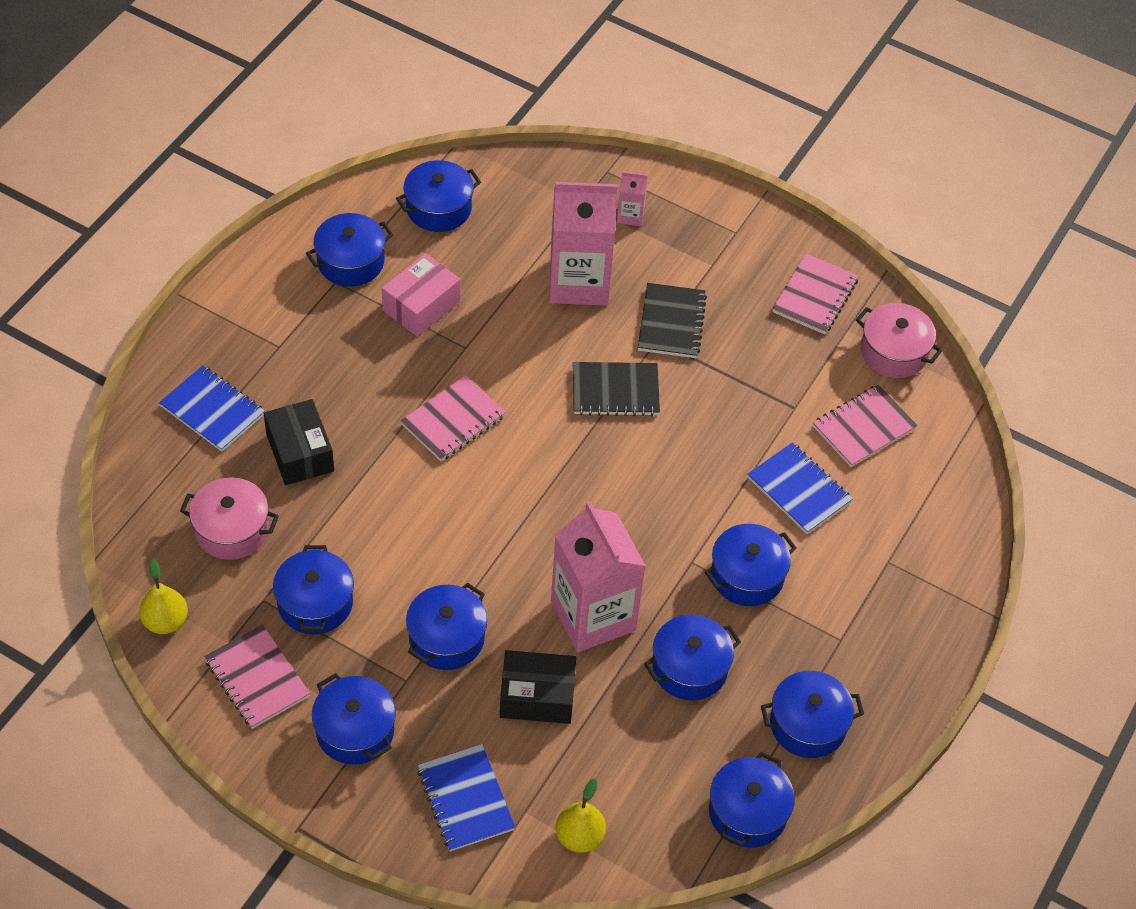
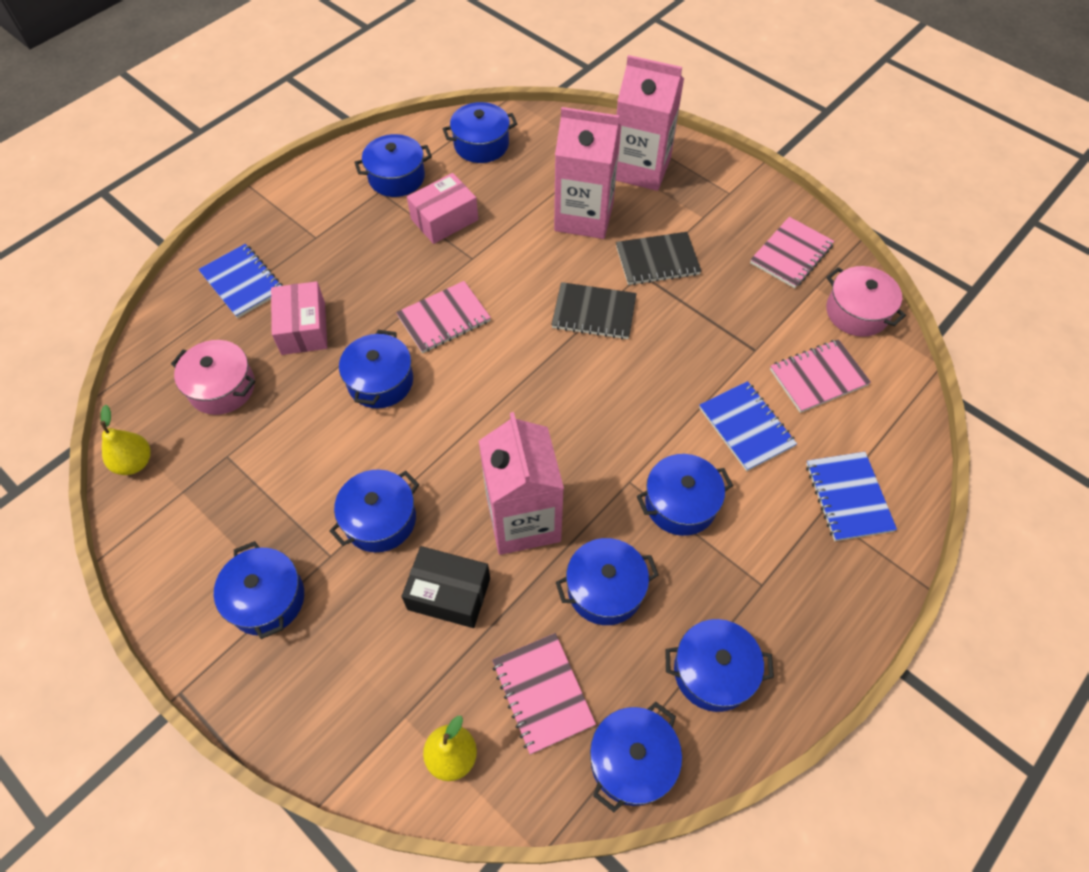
camera: 15 degrees right, 5 degrees up
(257, 678) = (195, 531): pink notebook -> pink notebook (542, 693)
(300, 452) = (303, 328): black box -> pink box
(315, 603) = (271, 466): blue pot -> blue pot (380, 381)
(465, 799) = (350, 692): blue notebook -> blue notebook (848, 497)
(630, 215) = (640, 169): pink carton -> pink carton, size x2.29
(671, 323) = (657, 261): black notebook -> black notebook turned 60 degrees clockwise

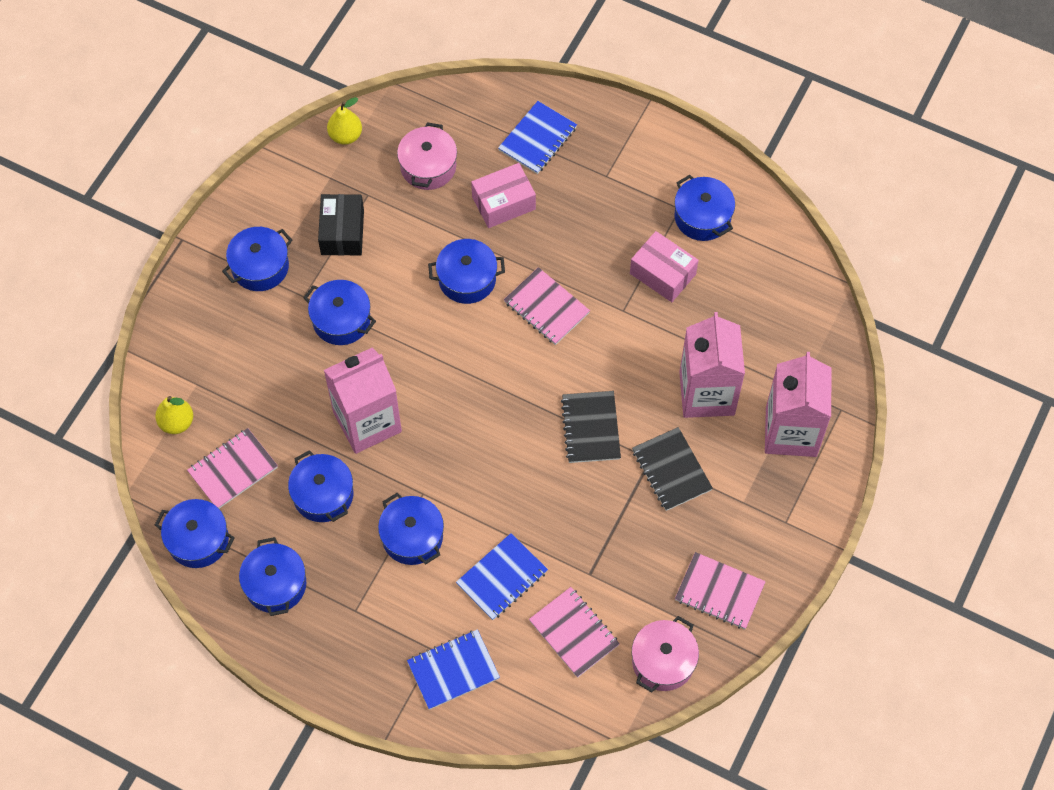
camera: 75 degrees right, 5 degrees up
(449, 594) = (293, 386): black box -> black box (342, 232)
(481, 144) = (773, 277): blue pot -> none

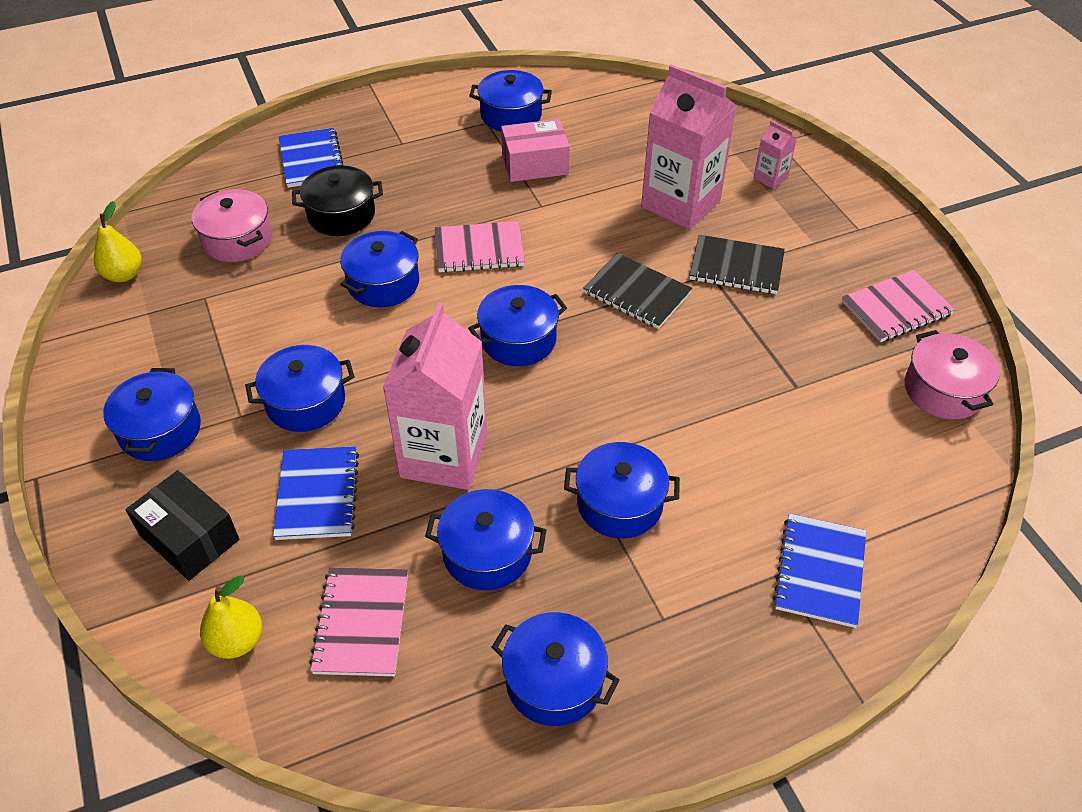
camera: 50 degrees left, 15 degrees down
(198, 540) = (412, 729): blue pot -> blue pot (518, 340)
(342, 232) = (215, 340): black box -> black box (189, 537)
(502, 578) = (740, 457): blue notebook -> blue notebook (318, 495)
(503, 203) = (341, 215): pink box -> black pot
(574, 633) = (856, 438): pink notebook -> none
(791, 431) = (770, 178): pink carton -> pink carton, size x0.44

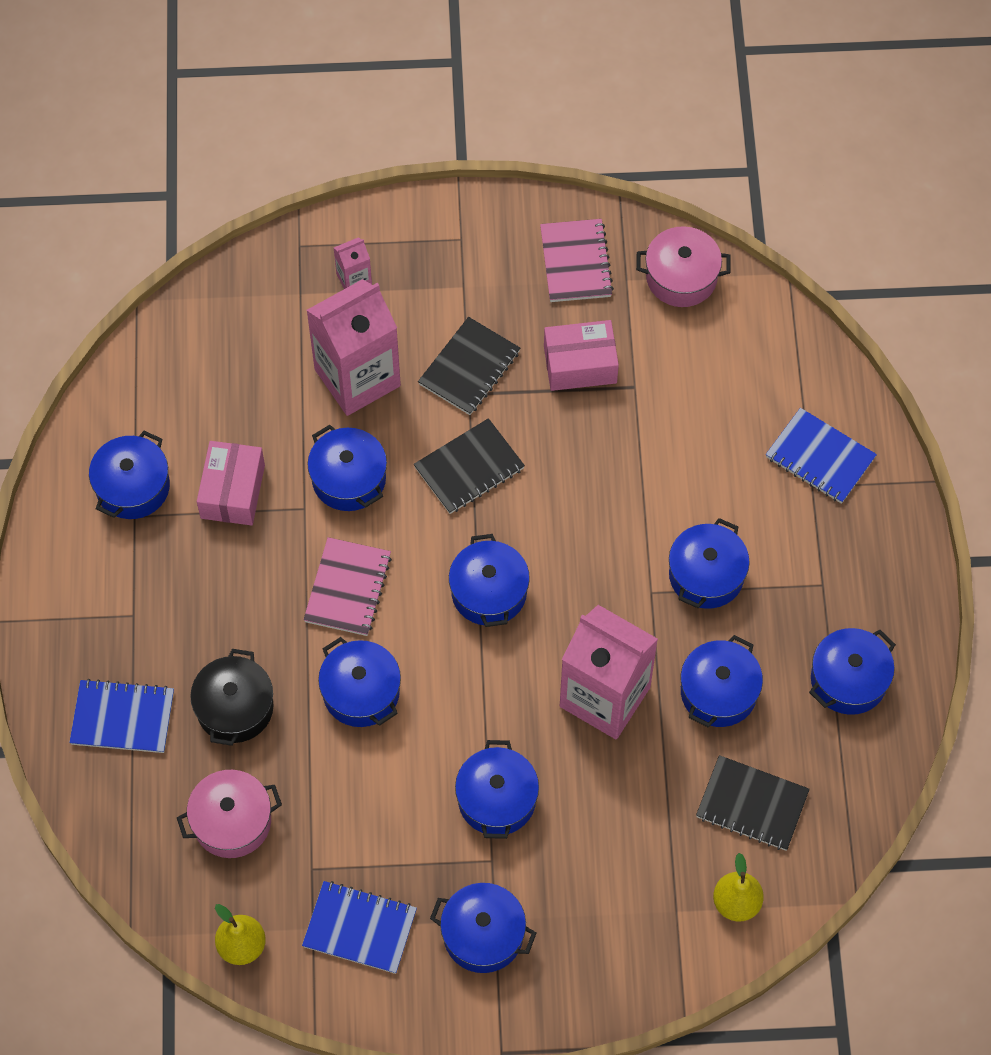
camera: 70 degrees left, 15 degrees up
(189, 537) = (619, 925): black box -> none
(318, 495) = (610, 811): blue notebook -> blue notebook (360, 928)
(361, 623) = (752, 805): pink notebook -> black notebook
(583, 223) = (349, 479): none -> blue pot
(792, 340) = (580, 364): none -> pink box

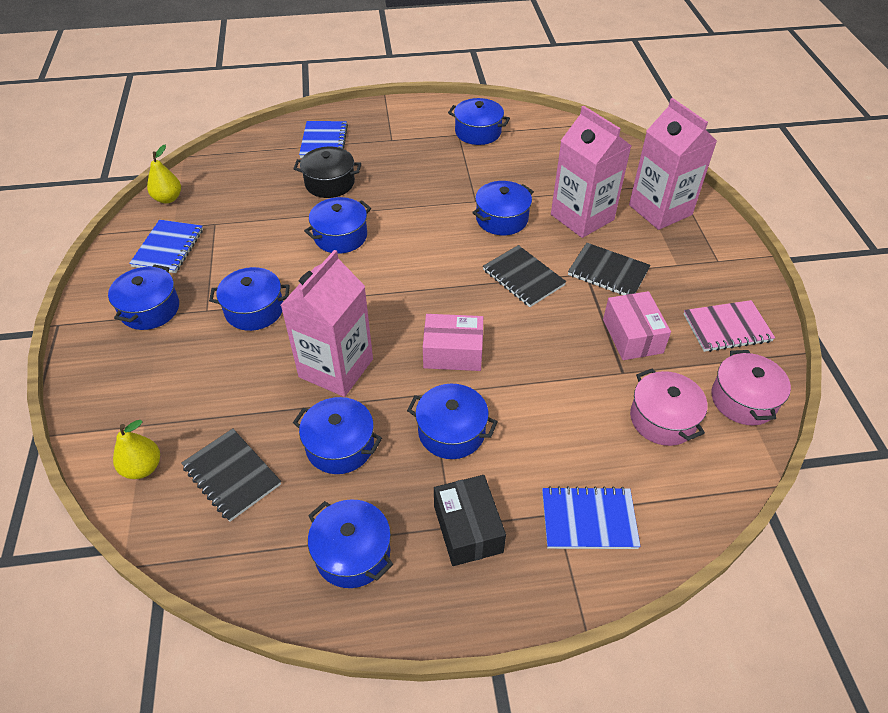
camera: 85 degrees right, 15 degrees down
(232, 491) = (482, 170): pink box -> pink box (453, 353)
(232, 821) = (252, 188): pink pot -> pink pot (663, 419)
(348, 588) = (418, 225): pink notebook -> none
(354, 279) = (660, 210): pink carton -> pink carton, size x2.29
(489, 592) = (422, 295): blue pot -> none
(752, 805) = (232, 476): black notebook -> black notebook turned 60 degrees counterclockwise
(820, 458) = (588, 519): blue notebook -> blue notebook turned 60 degrees clockwise
(826, 570) = (468, 529): none -> black box

